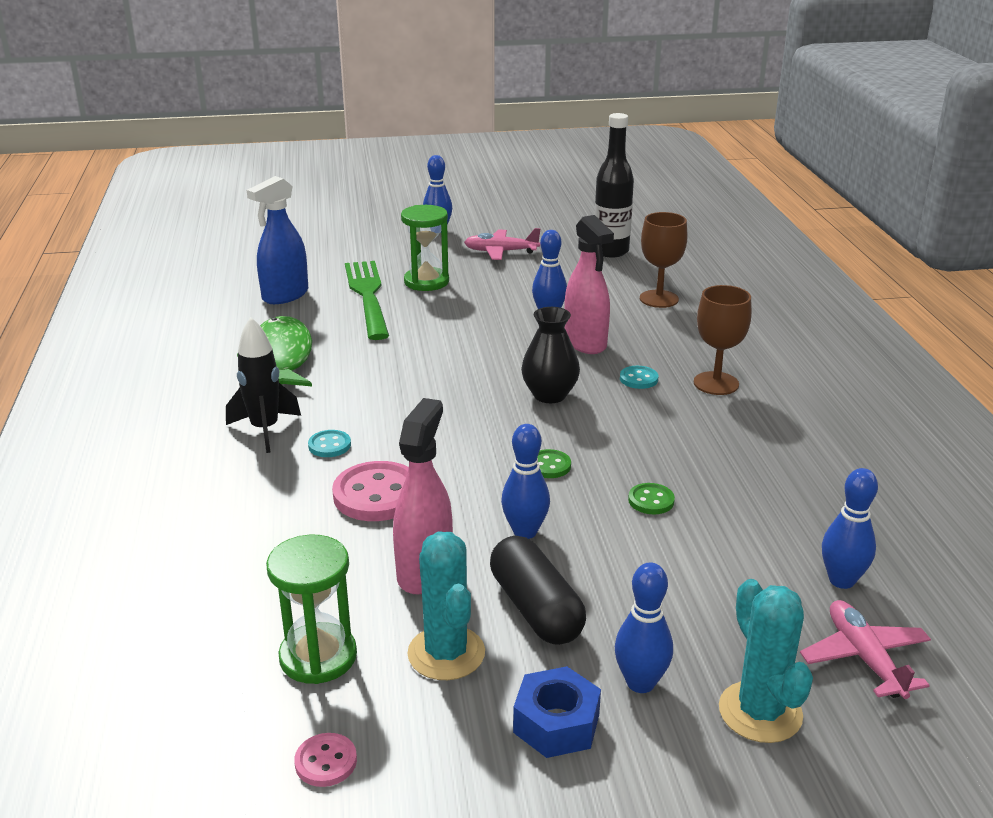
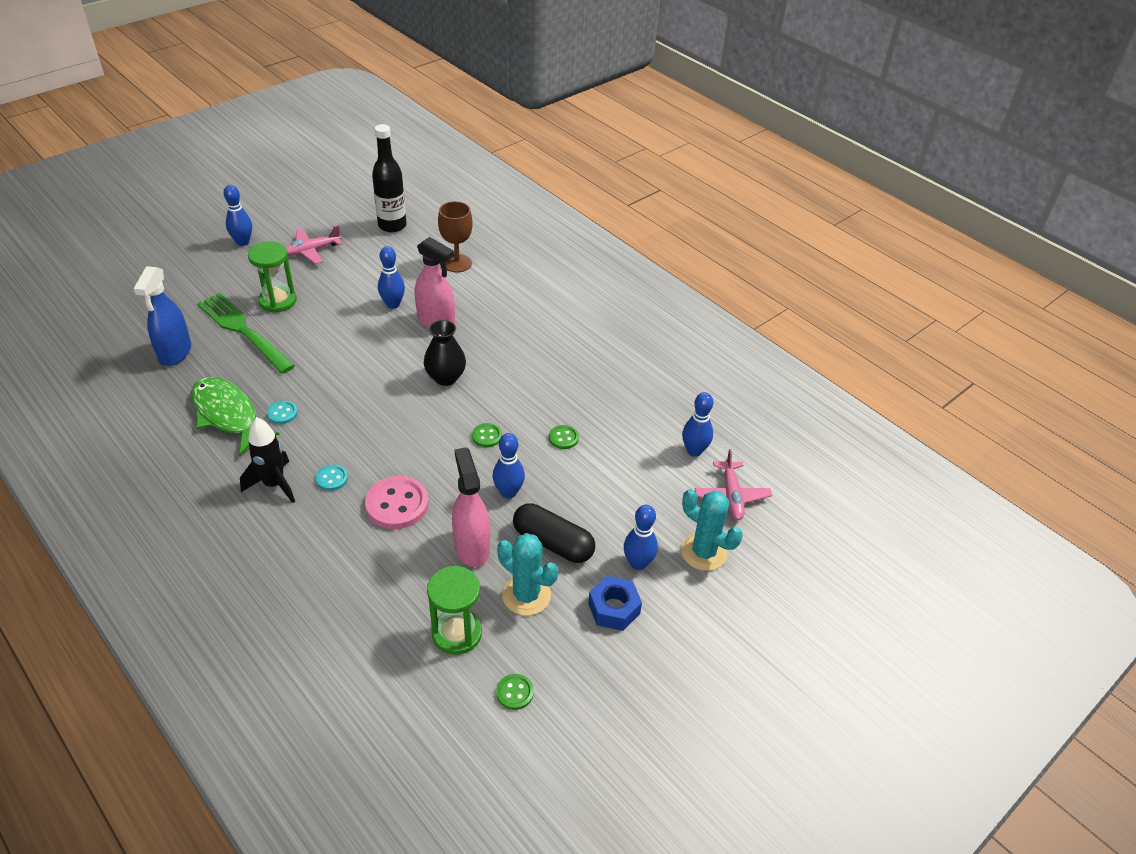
camera: 35 degrees left, 15 degrees up
(326, 762) = (515, 692): pink button -> green button
(638, 379) = (492, 342): turquoise button -> turquoise button (282, 413)
(716, 383) = (541, 328): brown goblet -> none
(864, 658) = (731, 496): pink plane -> pink plane turned 135 degrees counterclockwise

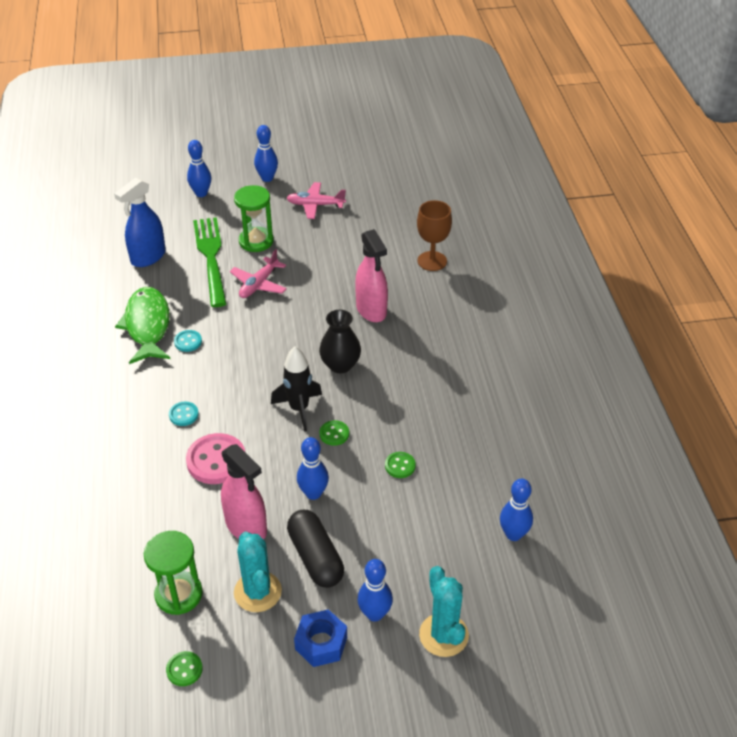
camera: 35 degrees right, 0 degrees up
(274, 484) = (138, 400): black rocket -> black rocket (299, 409)
(392, 225) = (401, 205): black bottle -> none
(393, 304) = (347, 279): blue bowling pin -> blue bowling pin (201, 193)
(472, 547) = (246, 527): pink spray bottle -> pink spray bottle turned 120 degrees clockwise
(731, 496) = (514, 595): pink plane -> pink plane (259, 284)

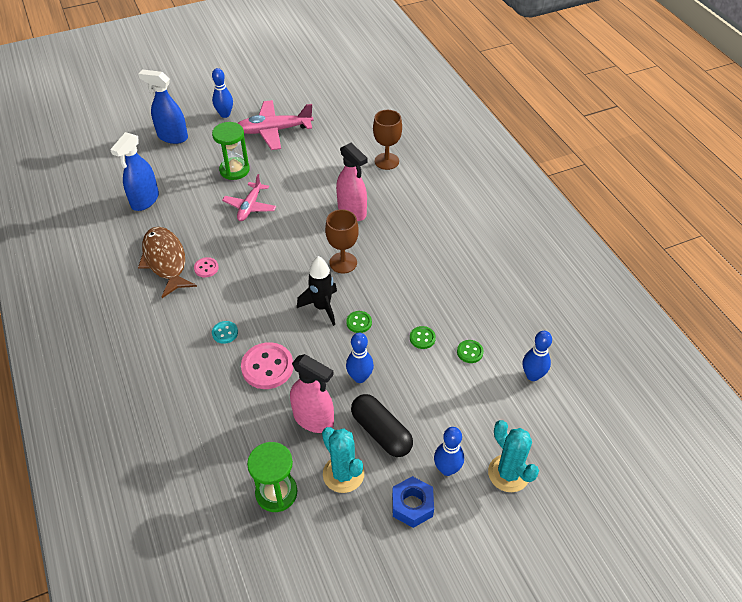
camera: 15 degrees left, 5 degrees up
(147, 326) = (165, 261): green fish -> brown fish
(184, 669) = (305, 558): green button -> green button (470, 352)
(188, 342) = (206, 268): turquoise button -> pink button
(201, 193) = (172, 137): blue bowling pin -> blue spray bottle
(211, 257) = (200, 191): green fork -> none
(315, 205) = (274, 131): pink plane -> pink plane, size x1.53
(340, 365) = (343, 263): black vase -> brown goblet

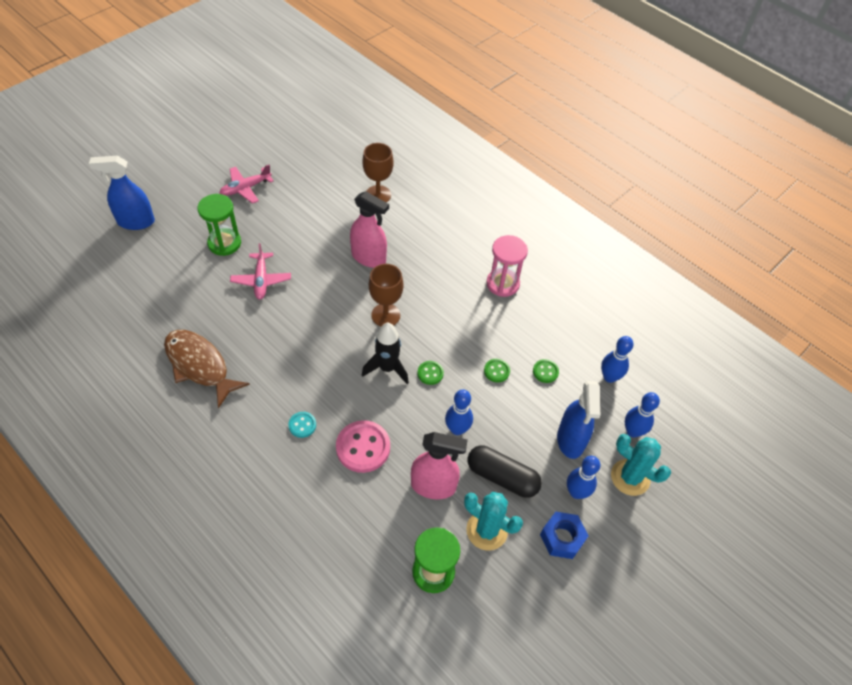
camera: 25 degrees left, 5 degrees up
(145, 200) = (141, 303): blue spray bottle -> blue spray bottle (570, 440)
(206, 268) = (248, 361): pink button -> none
(225, 114) = (182, 182): blue bowling pin -> blue bowling pin (633, 431)
(274, 131) = (245, 188): pink plane -> pink plane, size x0.65
(466, 264) = (502, 284): none -> pink hourglass

